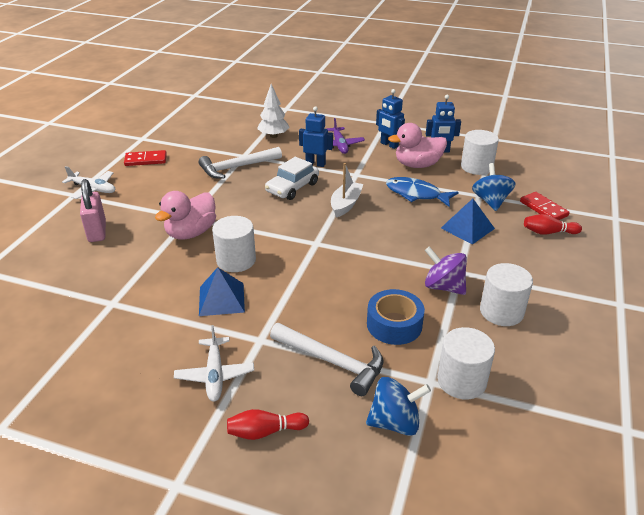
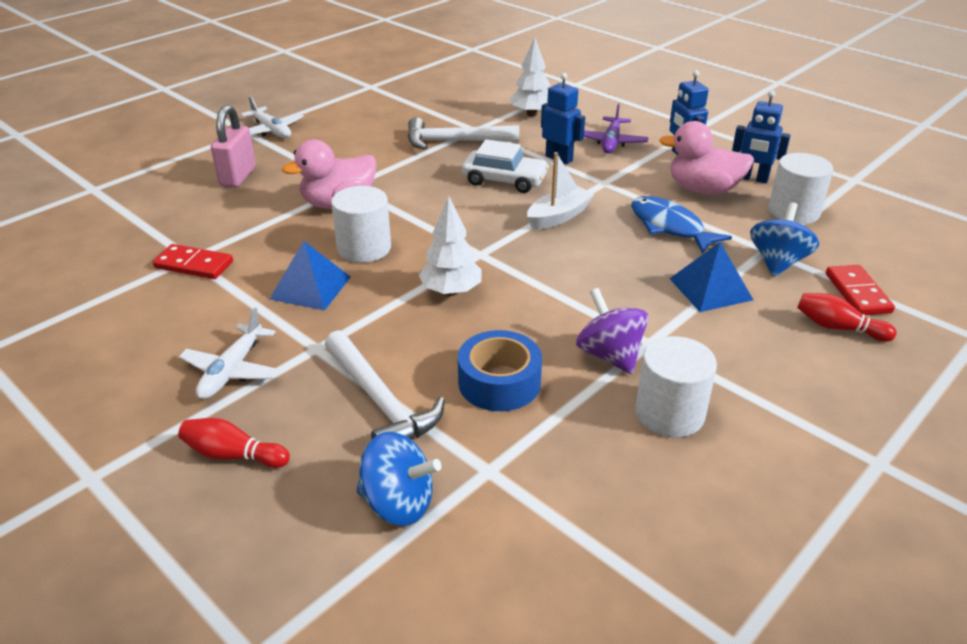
camera: 25 degrees right, 0 degrees up
(146, 160) = (354, 111): red domino -> red domino (194, 265)
(292, 187) = (504, 180): white car -> white car turned 135 degrees counterclockwise
(318, 274) = (451, 291): none -> white tree
(461, 381) = (533, 484): white cylinder -> none

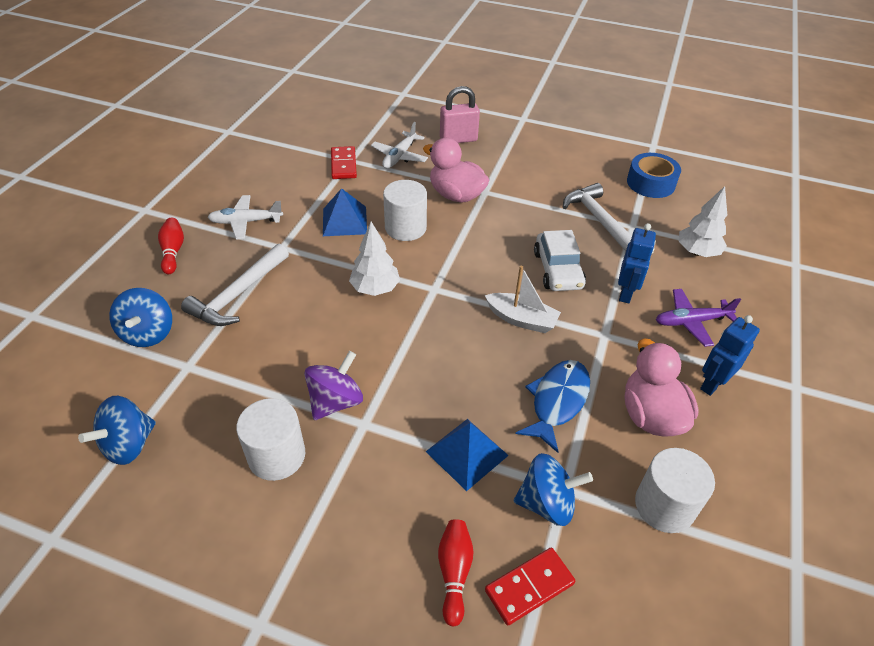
camera: 65 degrees right, 10 degrees up
(271, 130) = (534, 128): white plane -> white plane (399, 156)
(499, 382) = (278, 346): blue tape -> blue tape (651, 183)
(602, 546) = (129, 445): none -> blue spinning top
(753, 179) = (711, 456): blue robot -> none

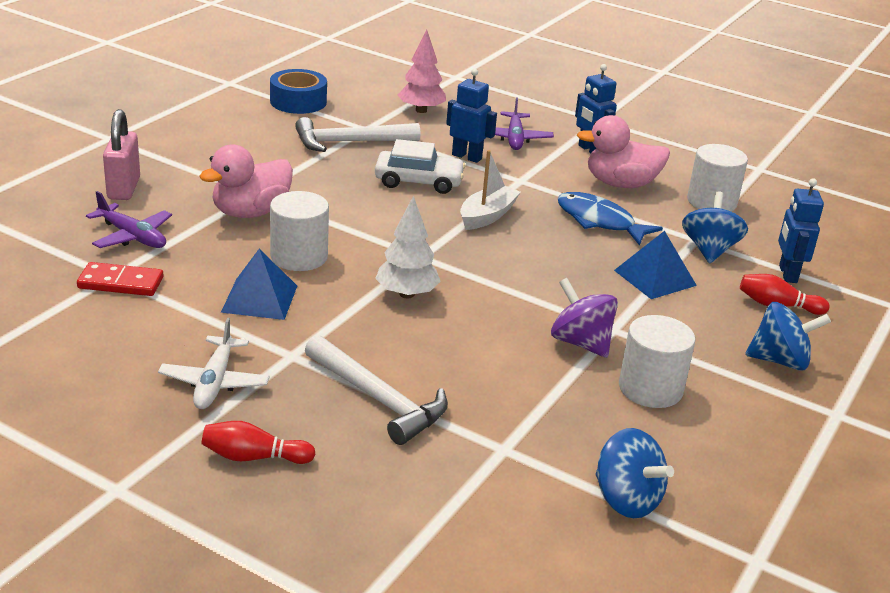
camera: 80 degrees left, 15 degrees down
(148, 333) = (432, 483): blue spinning top -> blue spinning top (780, 361)
(399, 156) = (132, 236): white plane -> purple plane
(529, 587) = (787, 274): red domino -> blue robot
(697, 252) = (421, 110): white tree -> pink tree

